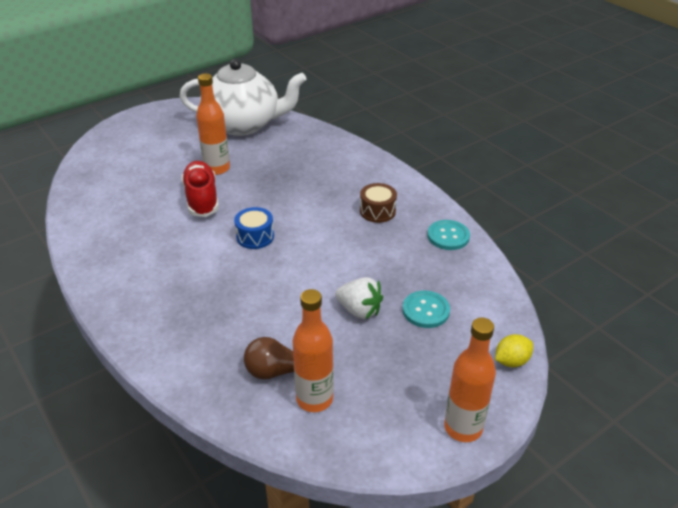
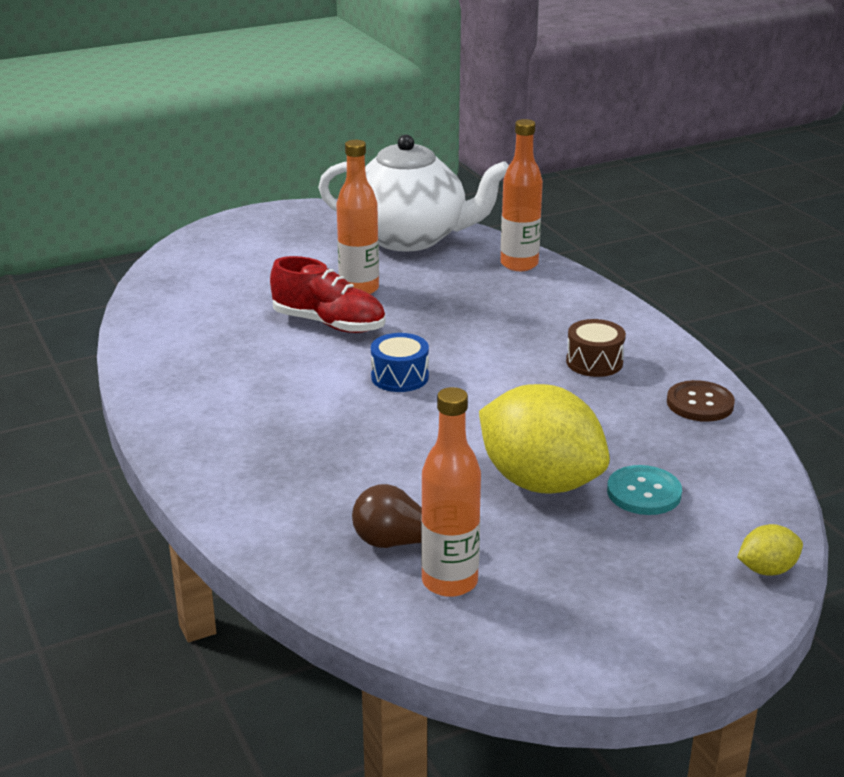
camera: 10 degrees right, 10 degrees down
(202, 198) = (329, 324): red shoe -> red shoe turned 120 degrees clockwise
(359, 310) = (540, 482): white strawberry -> yellow lemon
(448, 236) = (700, 403): turquoise button -> brown button
(463, 428) = (671, 643): orange bottle -> orange bottle (519, 264)

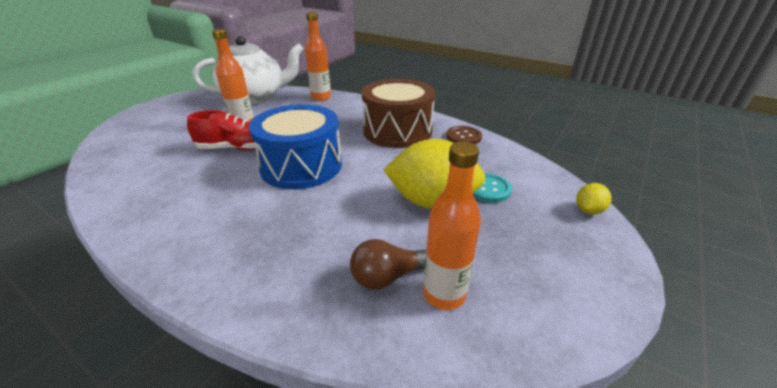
camera: 30 degrees left, 5 degrees up
(400, 377) = (301, 166): blue drum -> blue drum, size x2.23
(594, 362) = (397, 131): brown drum -> brown drum, size x2.23

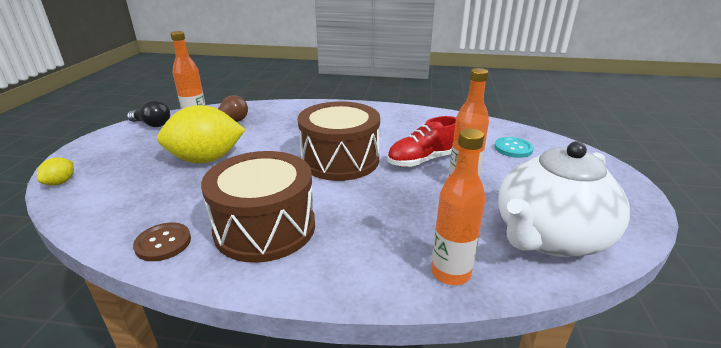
camera: 155 degrees right, 5 degrees down
(301, 166) = (340, 160): blue drum -> brown drum
(488, 189) = (151, 180): turquoise button -> turquoise button (513, 148)
(528, 320) = (152, 124): none -> black light bulb

